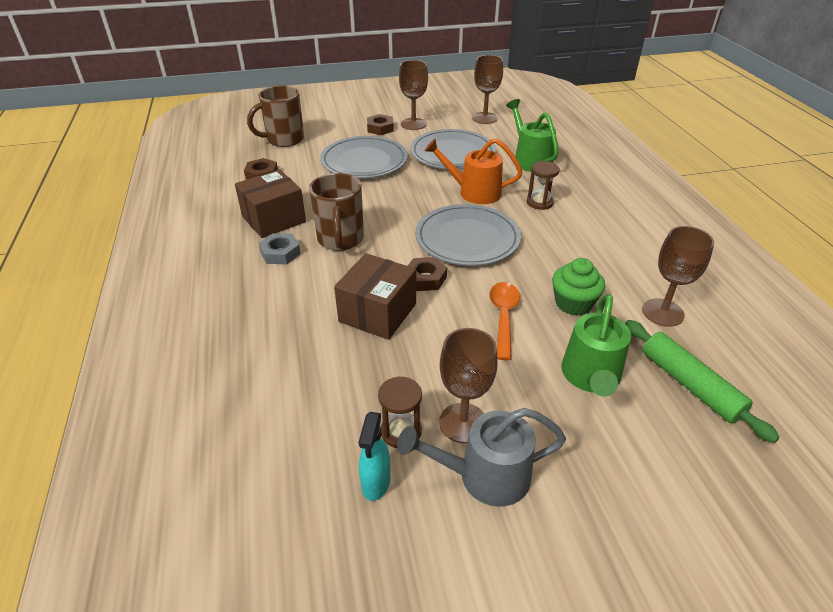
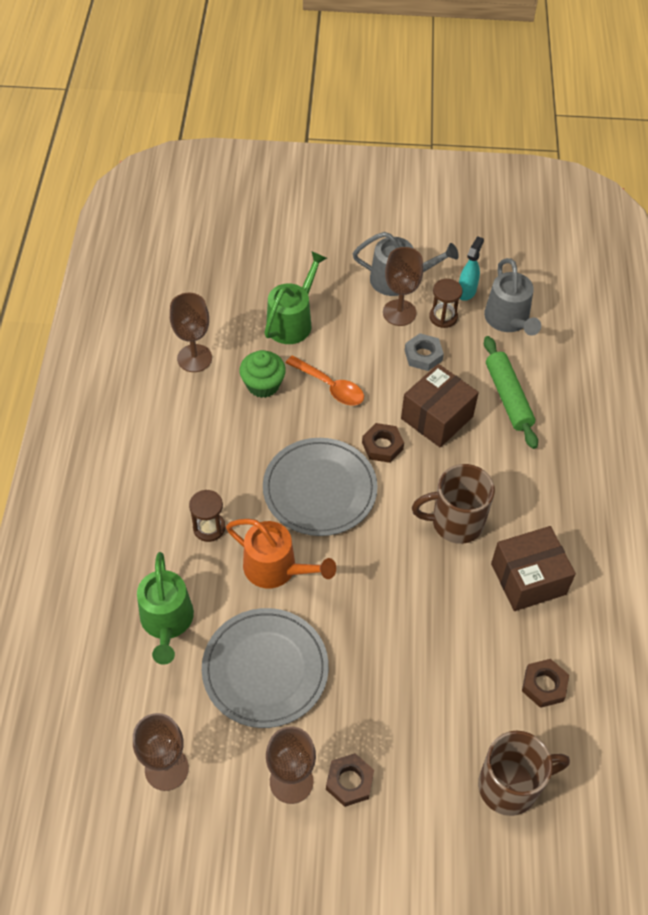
camera: 165 degrees left, 15 degrees up
(280, 253) = (521, 518): grey nut -> grey nut (423, 355)
(306, 450) = (508, 320): none -> grey watering can
(340, 240) = (455, 522): brown mug -> brown mug turned 105 degrees counterclockwise
(364, 161) = (397, 683): grey plate -> none
(503, 317) = (330, 387): orange spoon -> orange spoon turned 75 degrees counterclockwise
(690, 385) = (226, 299): green rolling pin -> green rolling pin (508, 397)

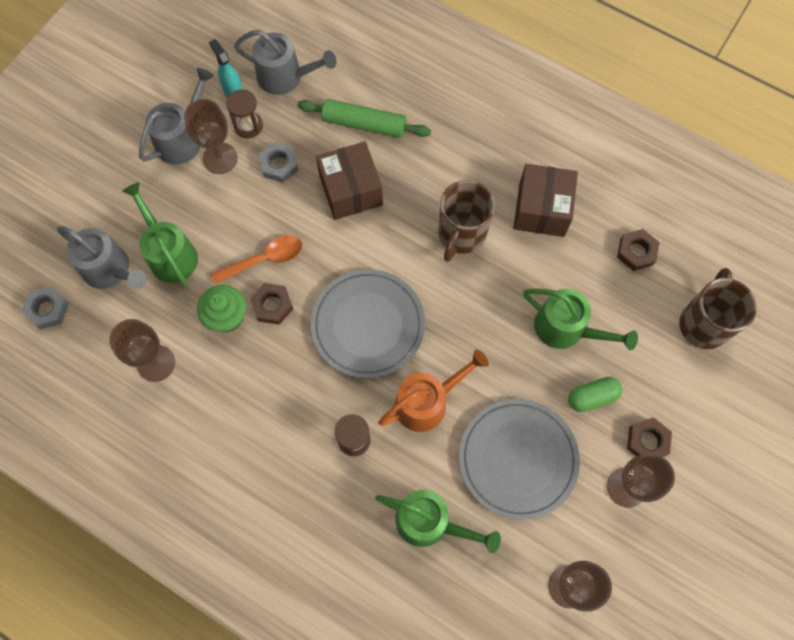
camera: 60 degrees left, 15 degrees up
(197, 270) = (47, 309): none -> grey nut
(253, 291) = (111, 270): none -> grey watering can
(364, 709) = (592, 397): none -> green capsule
(382, 446) = (353, 250): brown nut -> brown nut (272, 305)
(420, 655) = (566, 329): none -> green watering can

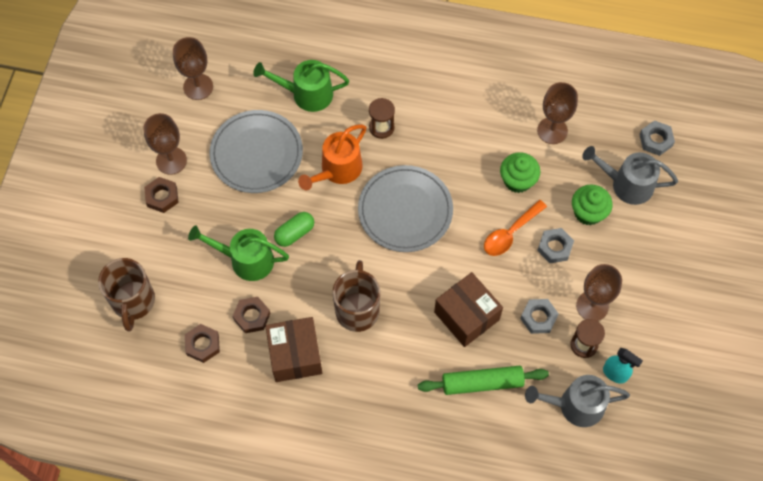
camera: 160 degrees right, 5 degrees down
(170, 253) = (588, 212): green watering can -> green cupcake
(182, 138) = (634, 313): grey watering can -> none
(226, 228) = (554, 247): none -> grey nut
(272, 305) = (486, 200): brown nut -> brown nut (252, 316)
(592, 397) = (212, 214): green capsule -> green capsule (294, 233)

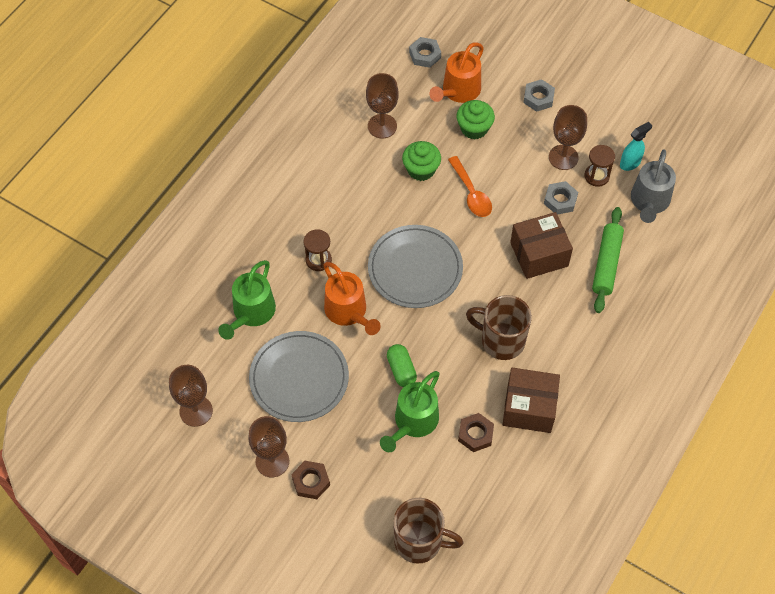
camera: 70 degrees left, 5 degrees down
(202, 345) = (489, 488): brown nut -> none
(554, 247) = (498, 165): grey nut -> grey nut (538, 98)
(626, 184) = (458, 91): grey watering can -> orange watering can

